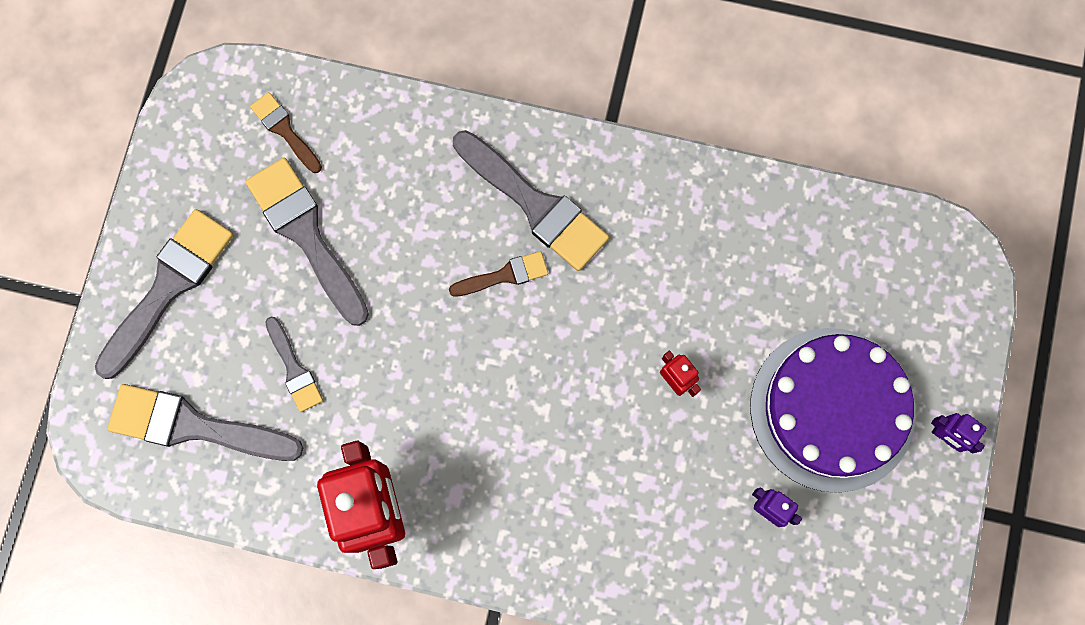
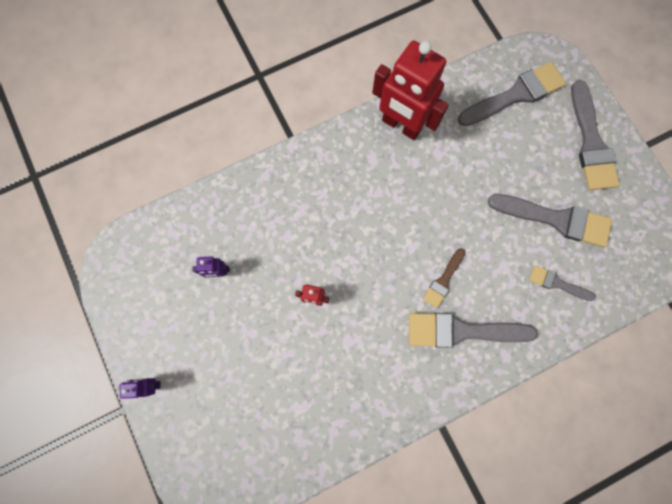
camera: 140 degrees right, 0 degrees up
(284, 130) = (619, 262): brown brush -> none
(294, 369) = (498, 154): grey brush -> grey brush (557, 283)
(832, 409) = (221, 350): purple cake -> none

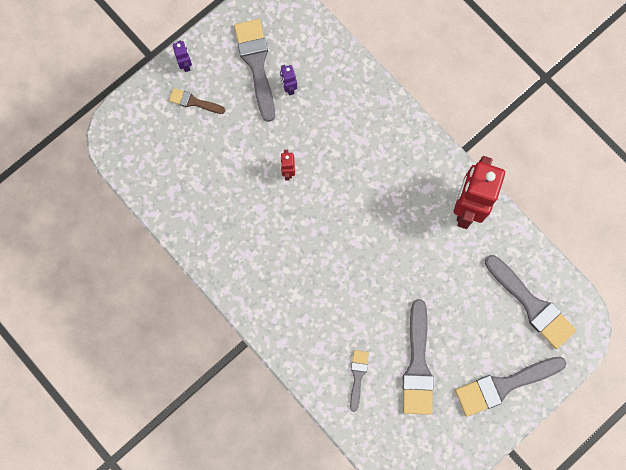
camera: 75 degrees right, 0 degrees up
(443, 280) = (333, 276): brown brush -> brown brush (194, 102)
(462, 331) = (293, 301): grey brush -> grey brush (256, 64)

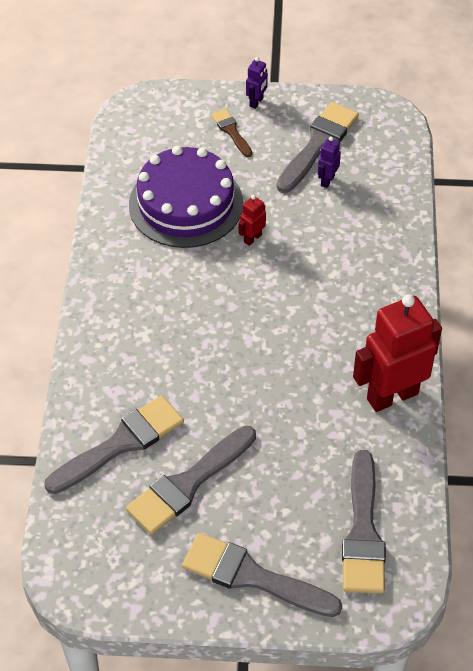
camera: 45 degrees right, 25 degrees down
(223, 182) = (186, 204): none -> purple cake
(357, 376) = (121, 443): grey brush -> grey brush, size x1.89

